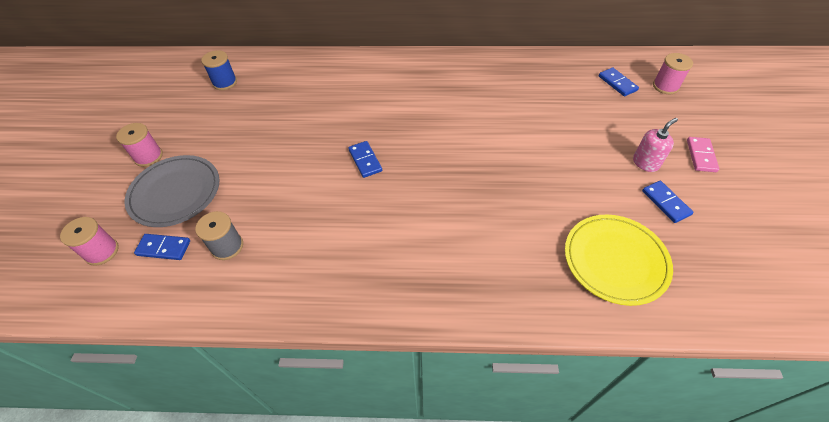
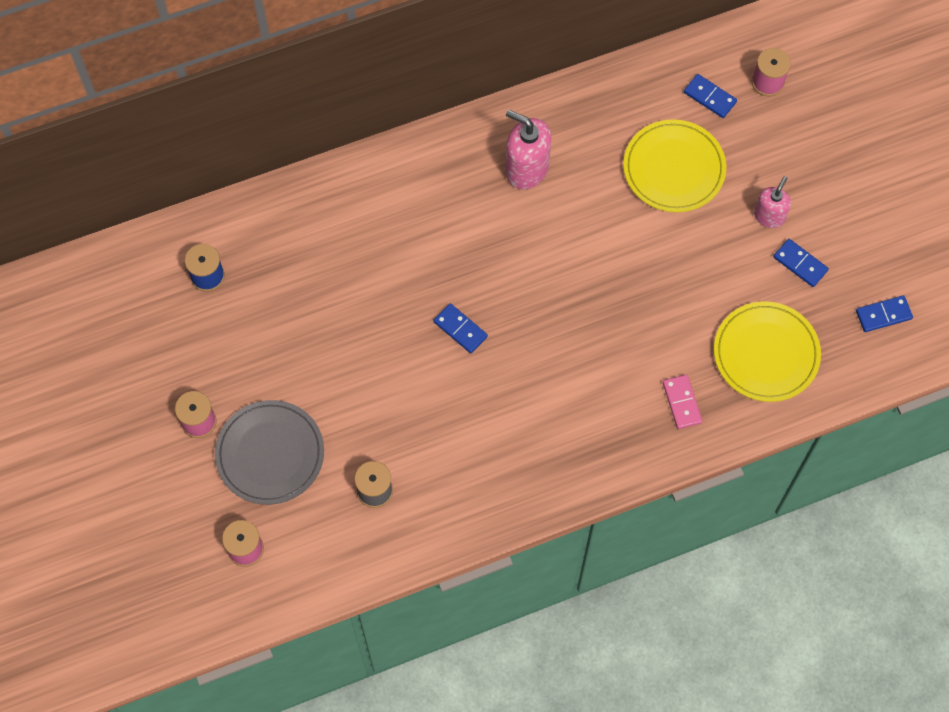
camera: 25 degrees left, 15 degrees up
(164, 248) = (309, 519): blue domino -> blue domino (883, 315)
(466, 86) = (526, 169): none -> pink soap dispenser
(575, 114) = (674, 168): none -> yellow plate
(701, 156) = (825, 183): pink domino -> pink domino (682, 402)

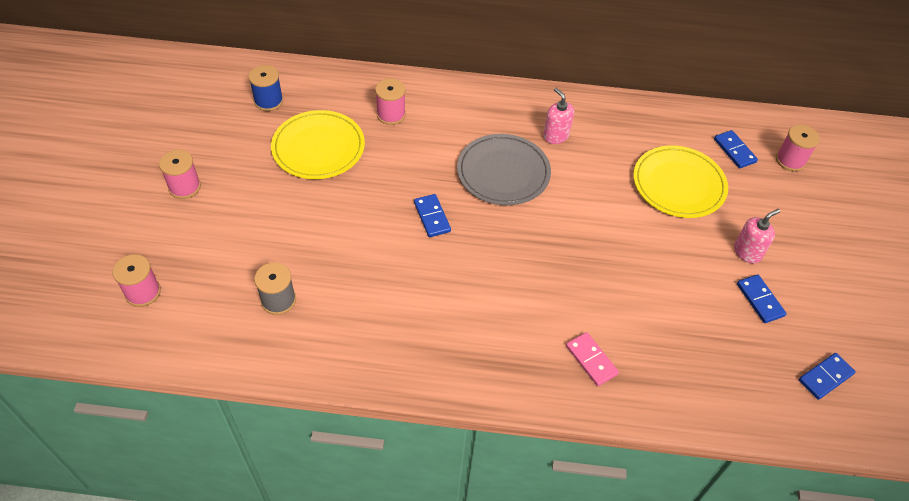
camera: 25 degrees right, 15 degrees down
(270, 454) = (218, 234): grey plate -> grey plate (503, 172)
(345, 227) = (391, 114): none -> pink spool
(526, 169) = (555, 136): pink soap dispenser -> pink soap dispenser, size x0.63
(682, 402) = (591, 360): pink domino -> pink domino turned 45 degrees counterclockwise
(766, 353) = (693, 357): yellow plate -> yellow plate (318, 148)
(883, 315) = (825, 377): blue domino -> blue domino turned 45 degrees counterclockwise

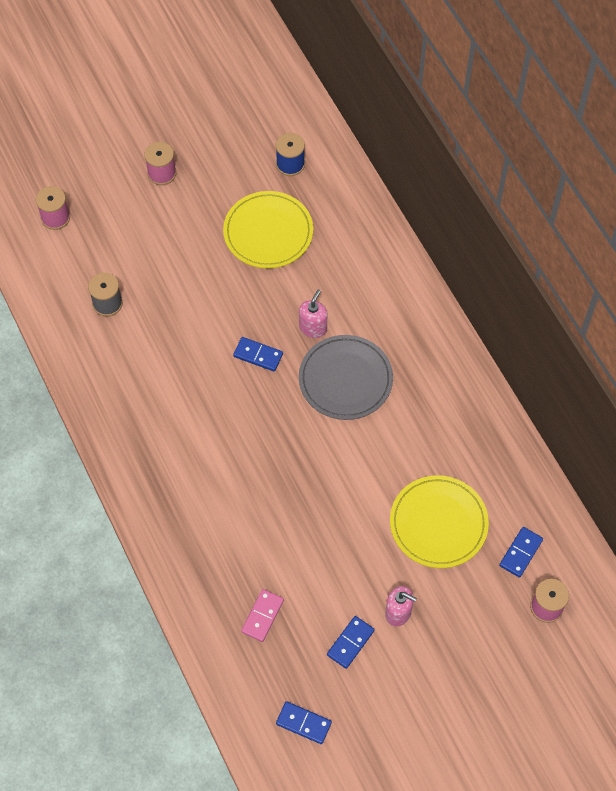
camera: 60 degrees right, 10 degrees up
(391, 114) = (346, 259): pink spool -> none
(432, 217) = (258, 355): blue domino -> blue domino turned 75 degrees clockwise
(555, 136) = (421, 397): pink soap dispenser -> pink soap dispenser (313, 328)
(591, 360) = (200, 541): pink domino -> pink domino (262, 616)

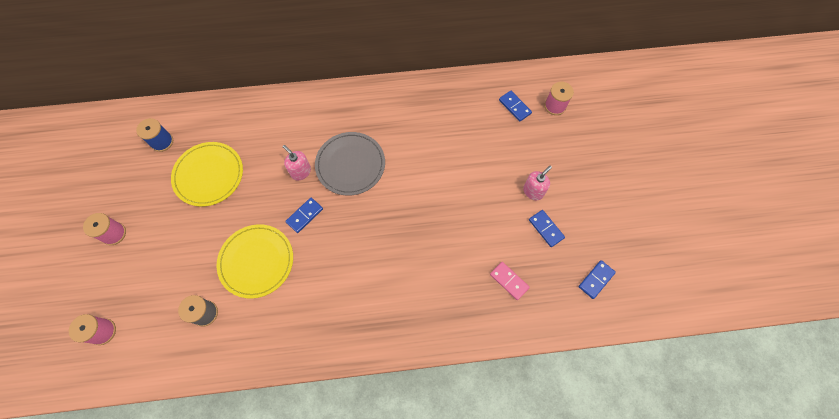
camera: 70 degrees left, 5 degrees up
(438, 523) = (478, 145): yellow plate -> yellow plate (256, 261)

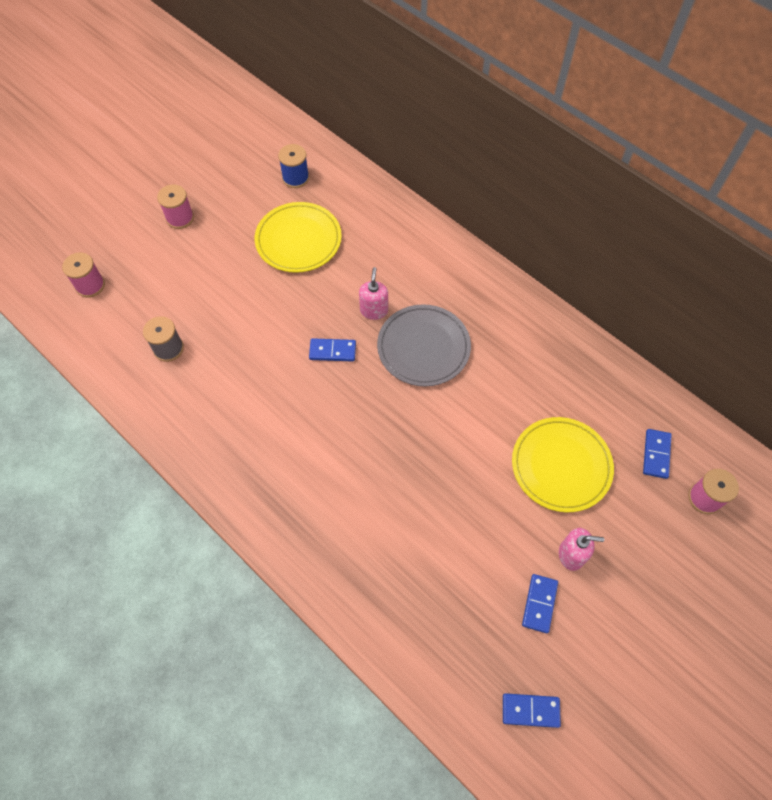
camera: 50 degrees right, 5 degrees down
(256, 261) = (251, 349): yellow plate -> yellow plate (561, 465)
(509, 281) = (441, 608): pink domino -> none

